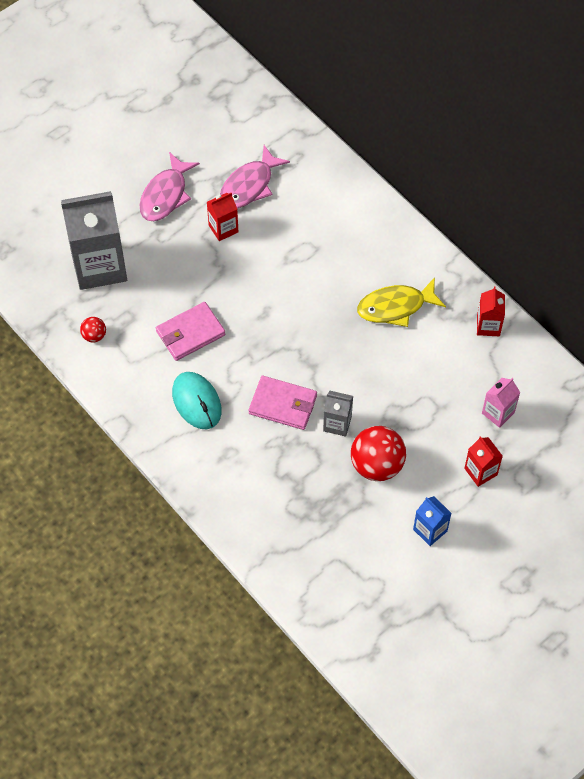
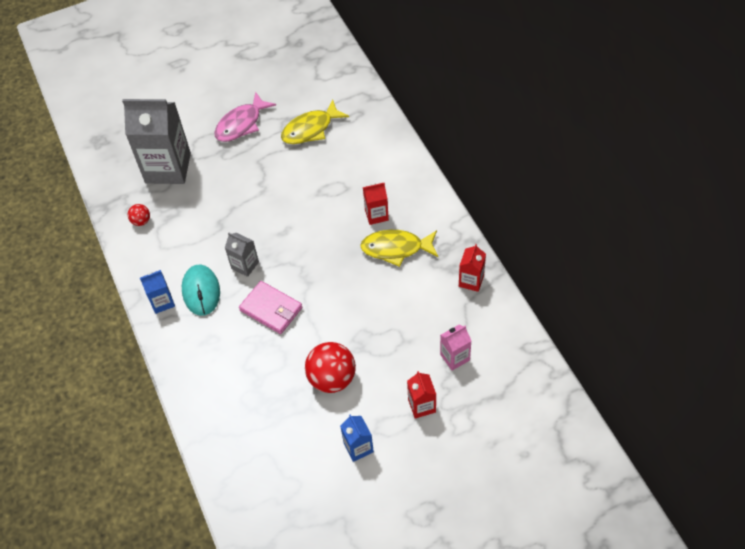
camera: 20 degrees right, 5 degrees down
(157, 423) = (162, 302): none -> blue carton
(190, 333) = (218, 235): pink wallet -> none
(223, 228) = (277, 158): red carton -> red carton (376, 215)
(249, 185) = (310, 129): pink fish -> yellow fish
(337, 423) = (311, 335): grey carton -> grey carton (245, 265)

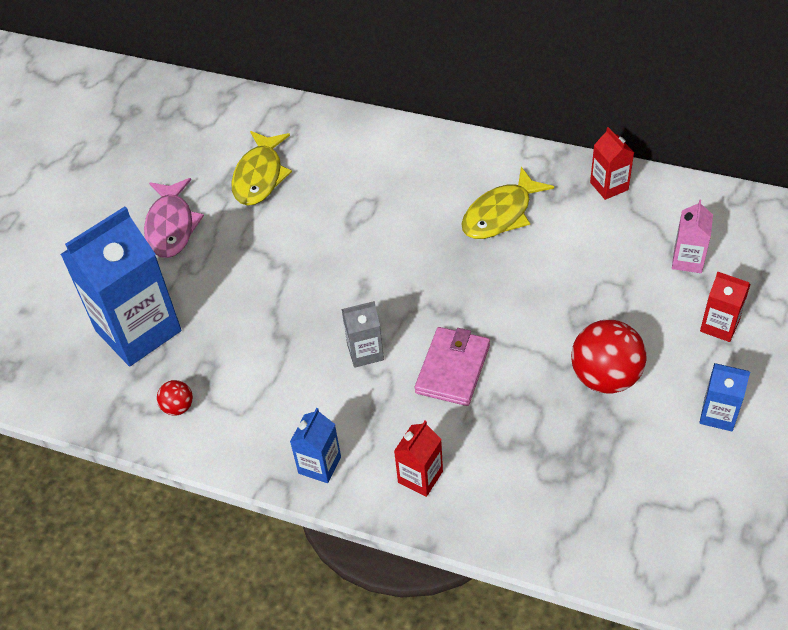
camera: 45 degrees left, 5 degrees down
(168, 168) = (138, 330): grey carton -> blue carton
(201, 291) = (350, 416): turquoise mouse -> none
(271, 309) = (453, 369): pink wallet -> pink wallet turned 60 degrees counterclockwise
(376, 215) = (439, 200): red carton -> red carton (420, 477)

